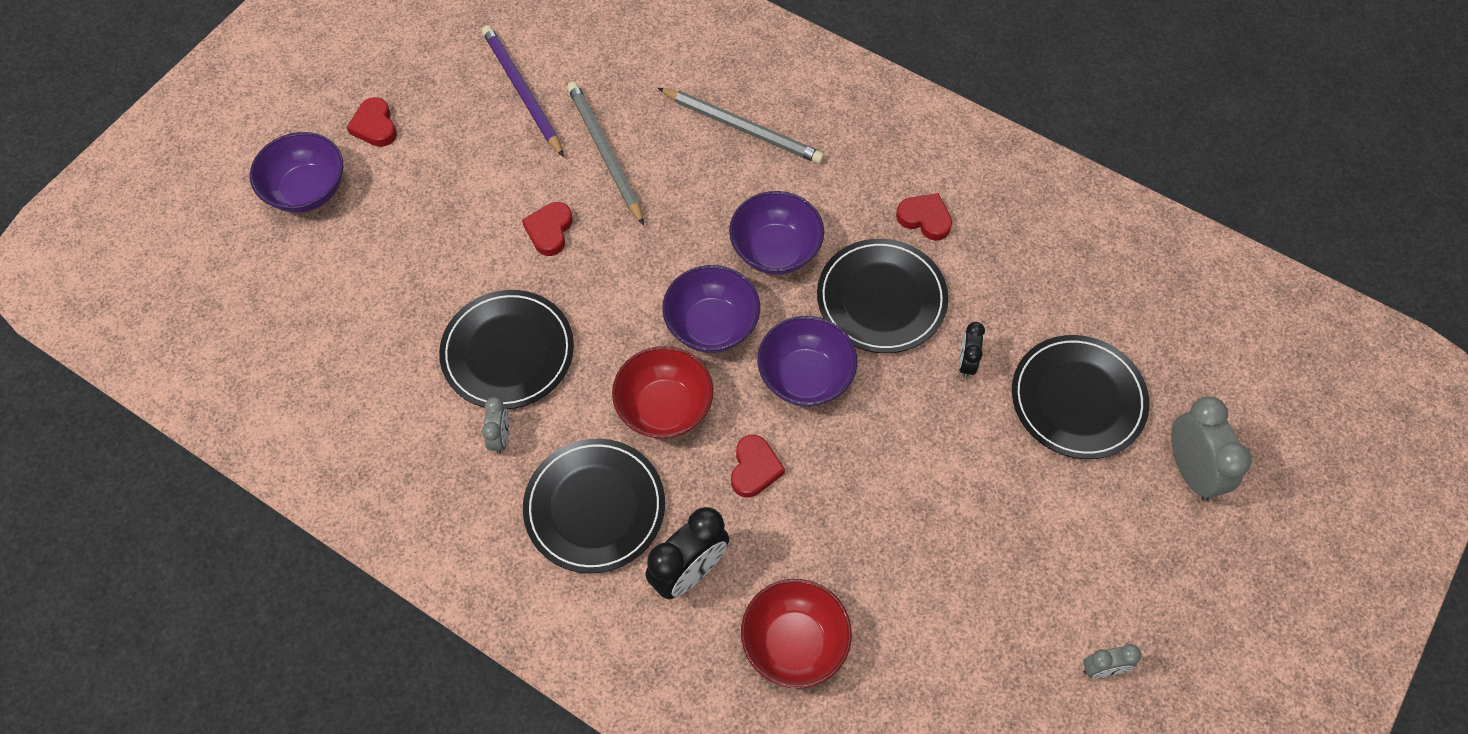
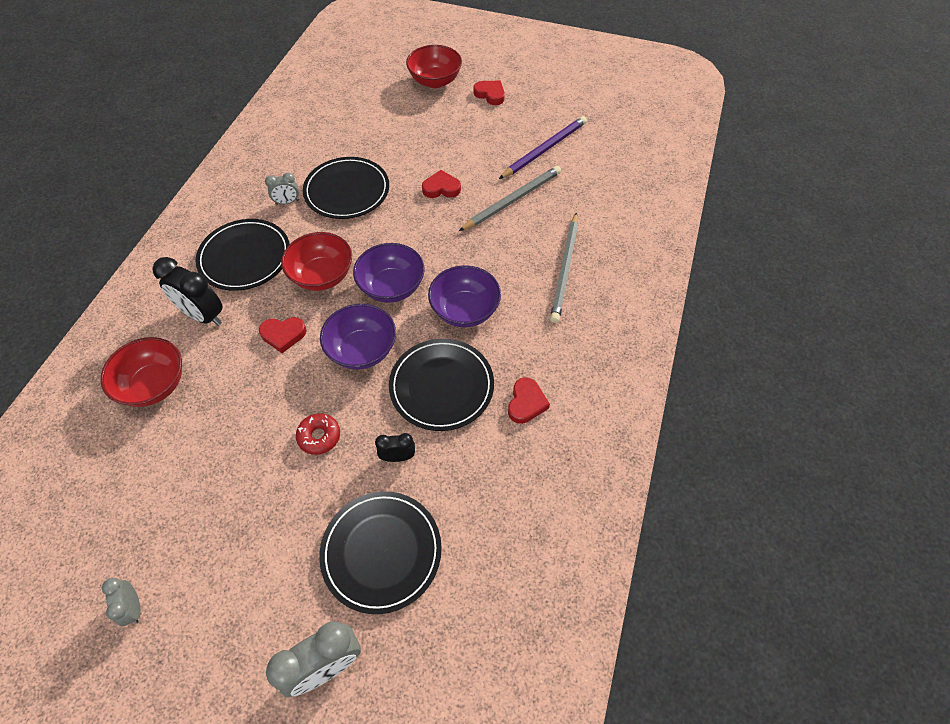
camera: 75 degrees right, 5 degrees down
(307, 190) = (435, 81): purple bowl -> red bowl
(375, 126) = (490, 94): red heart -> red heart turned 75 degrees clockwise
(921, 444) = (319, 436): none -> red donut

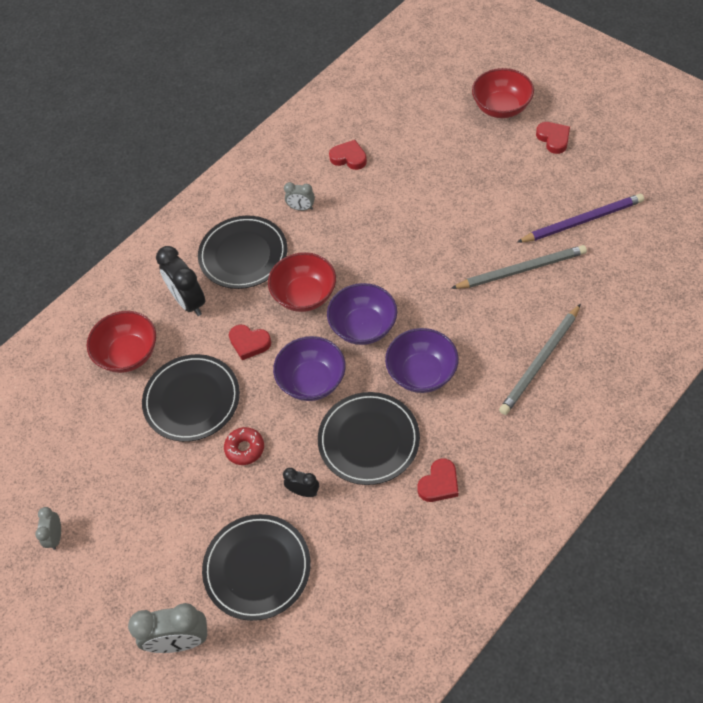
camera: 30 degrees right, 0 degrees up
(347, 191) = (361, 212): black plate -> black plate (192, 400)
(441, 188) = (455, 235): red heart -> red heart (349, 158)

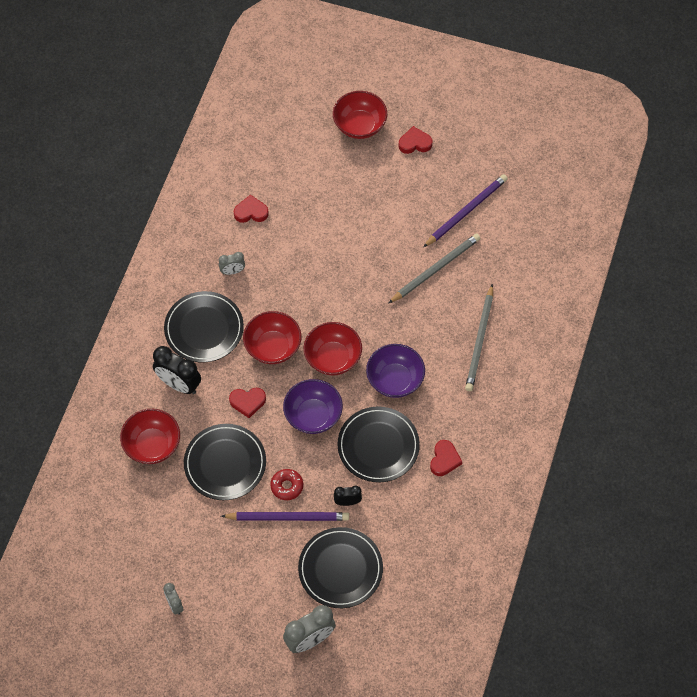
camera: 30 degrees left, 5 degrees up
(228, 484) = (288, 517): none -> purple pencil
(363, 327) = (333, 358): purple bowl -> red bowl
(553, 139) = (415, 143): red heart -> red heart turned 45 degrees counterclockwise

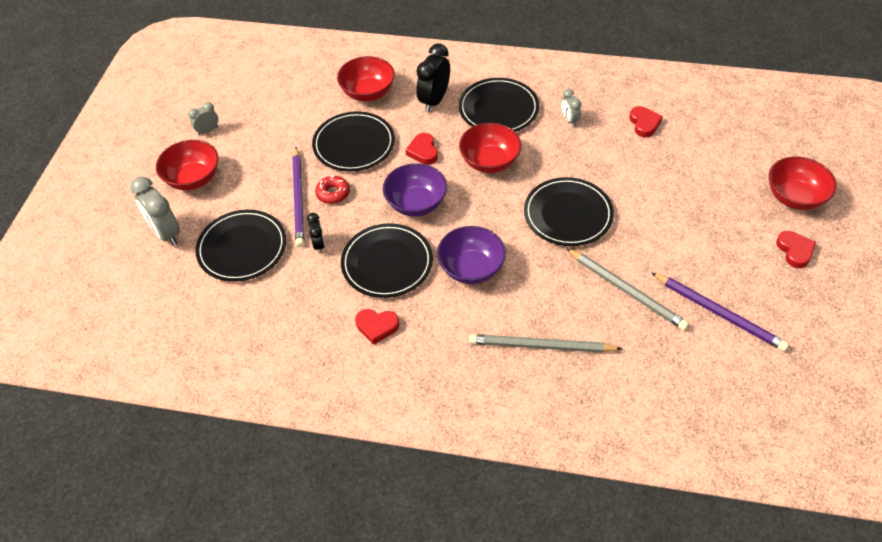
camera: 85 degrees right, 10 degrees down
(333, 358) = (487, 211): red bowl -> red bowl (193, 178)
(348, 295) = (568, 214): none -> black plate

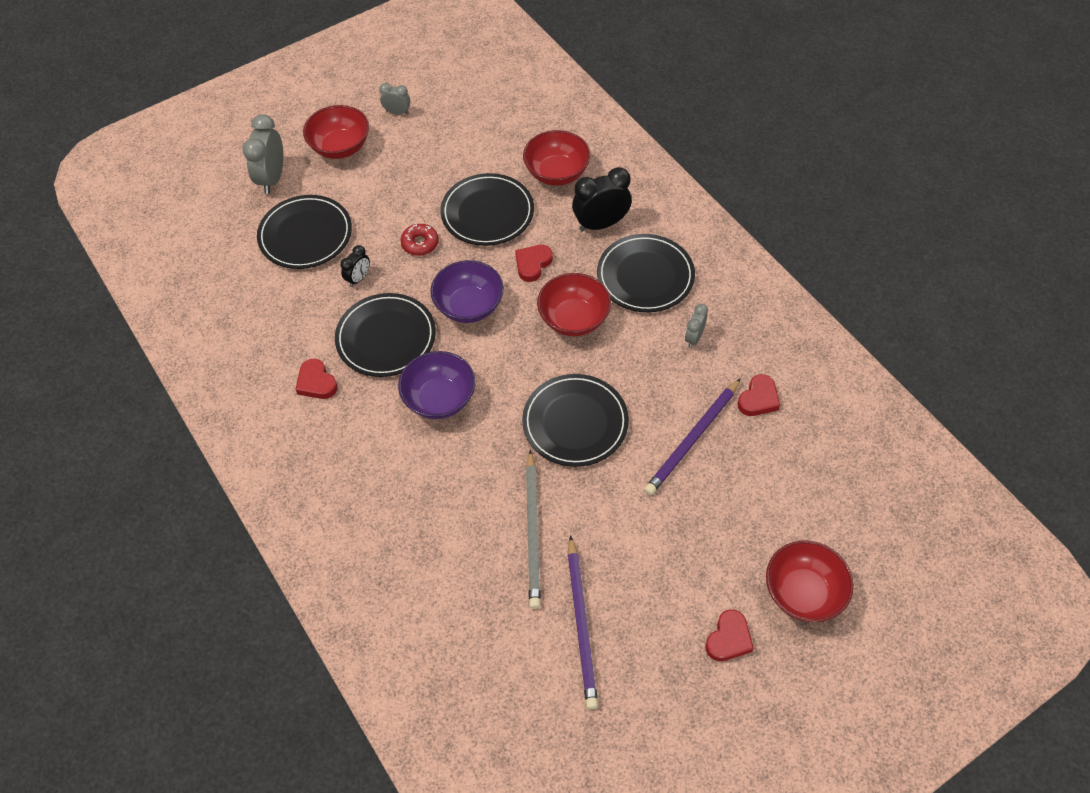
camera: 45 degrees right, 5 degrees up
(299, 199) = (390, 227): purple pencil -> purple pencil (692, 439)
(541, 346) = (407, 511): grey pencil -> none

